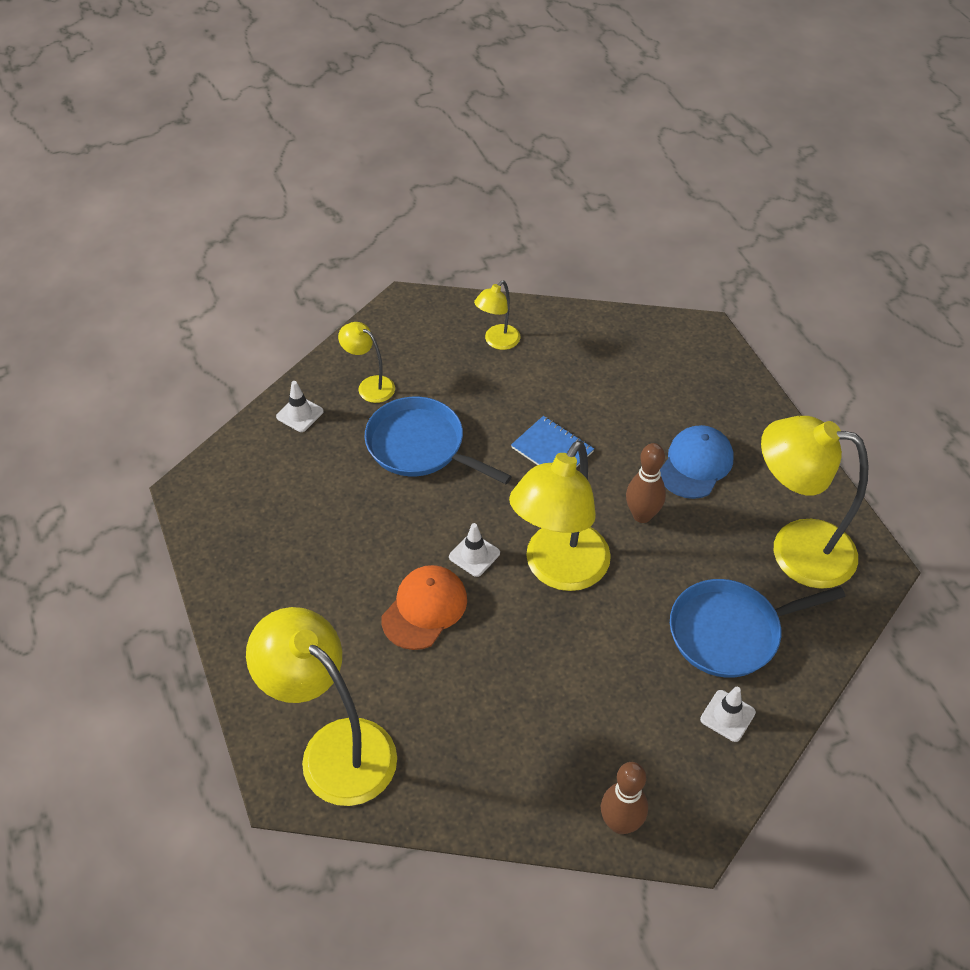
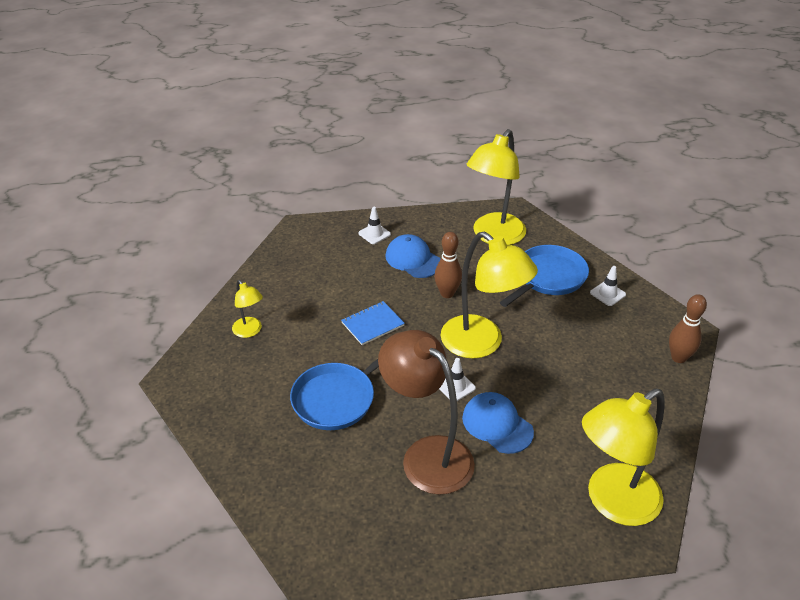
camera: 75 degrees left, 10 degrees down
(300, 414) = (264, 475): white traffic cone -> white traffic cone (374, 234)
(360, 546) = (427, 455): none -> brown lamp
(370, 386) = (256, 420): yellow lamp -> none
(424, 609) = (497, 424): orange cap -> blue cap
(730, 632) = (548, 277): blue pan -> blue pan turned 135 degrees counterclockwise

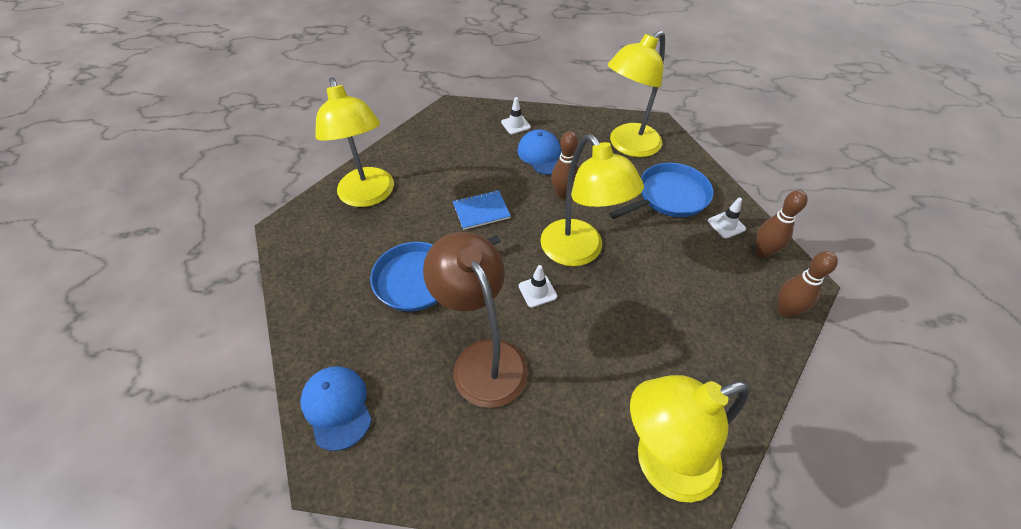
camera: 15 degrees right, 10 degrees up
(250, 331) = (368, 196): yellow lamp -> yellow lamp, size x2.05
(497, 424) = (565, 342): blue cap -> blue cap (337, 407)
(646, 311) = (763, 252): none -> brown bowling pin

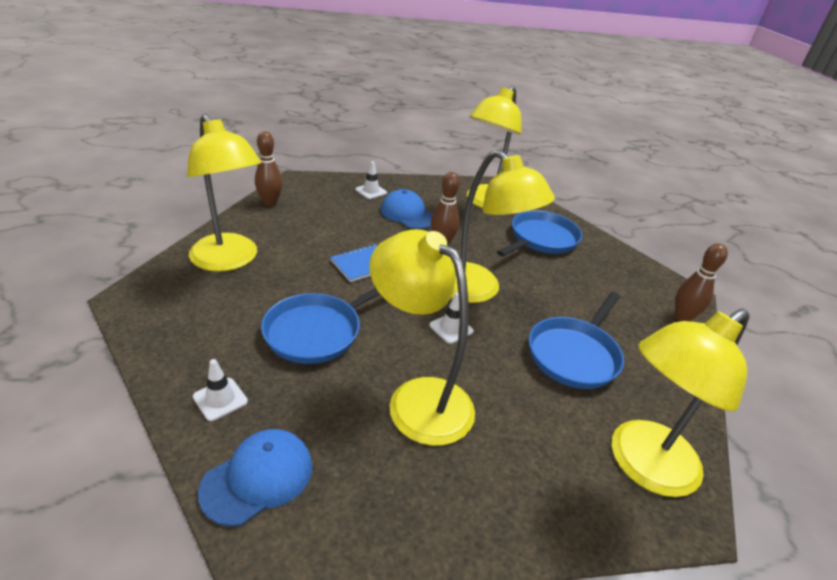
camera: 20 degrees left, 15 degrees down
(337, 407) = (258, 478): blue cap -> blue cap turned 90 degrees clockwise
(483, 358) = (418, 398): brown lamp -> yellow lamp
(646, 336) = (574, 354): none -> blue pan
(726, 225) = (600, 257): white traffic cone -> white traffic cone (220, 399)
(763, 252) = (641, 274): brown bowling pin -> brown bowling pin (270, 202)

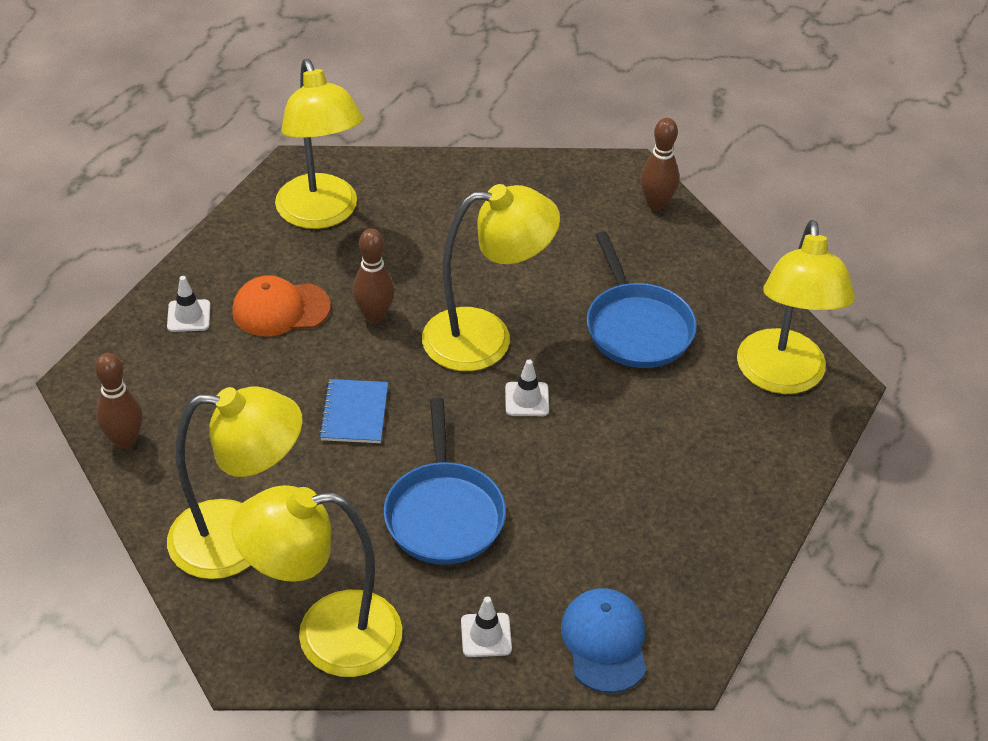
camera: 50 degrees left, 10 degrees up
(408, 214) = (280, 309): blue cap -> orange cap
(418, 398) = (600, 482): yellow lamp -> yellow lamp (326, 636)
(541, 239) = (442, 217): blue pan -> none

